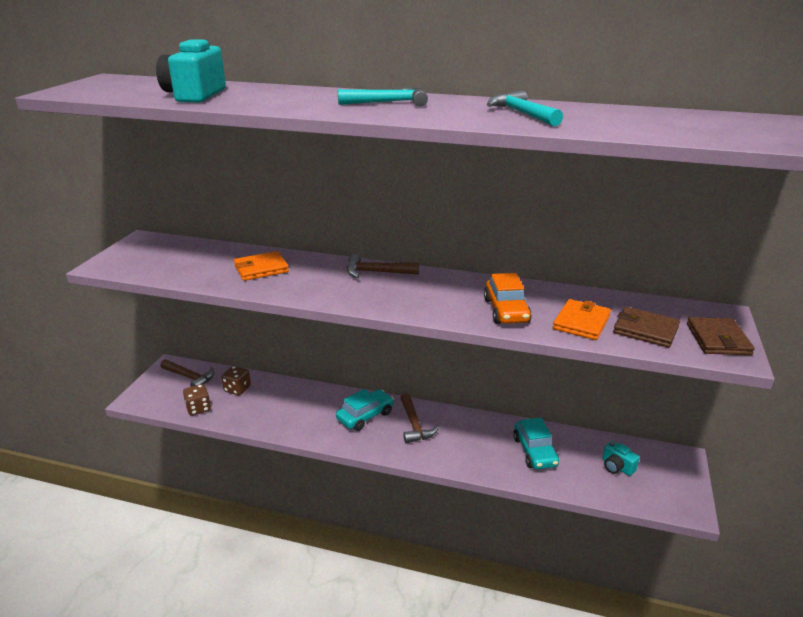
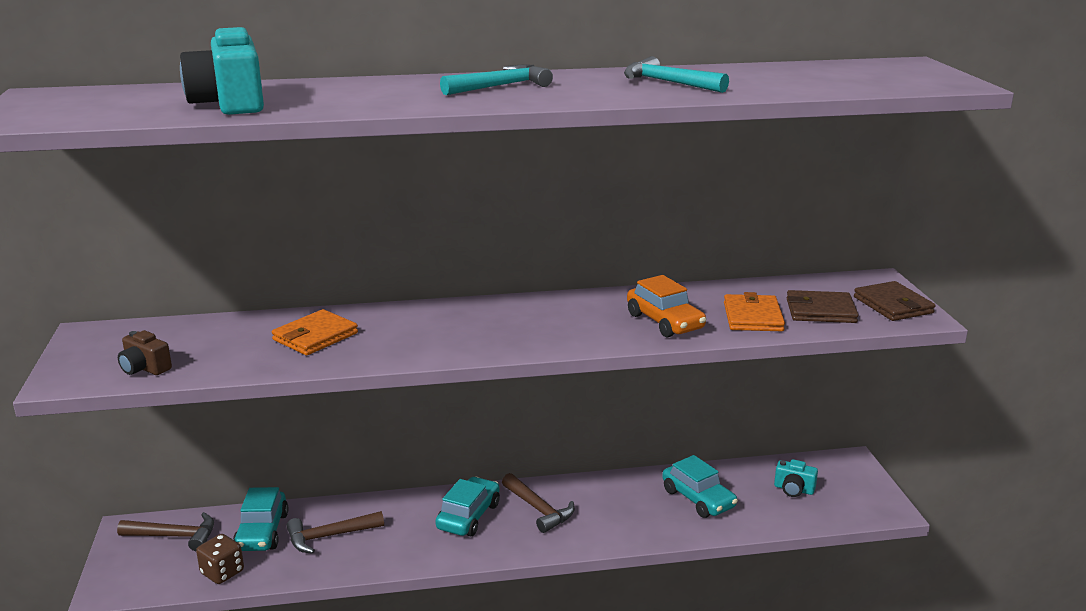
camera: 25 degrees left, 5 degrees down
(149, 268) = (145, 368): none -> brown camera
(237, 389) = (262, 532): brown dice -> turquoise car
(376, 272) = (473, 311): brown hammer -> brown hammer (329, 536)

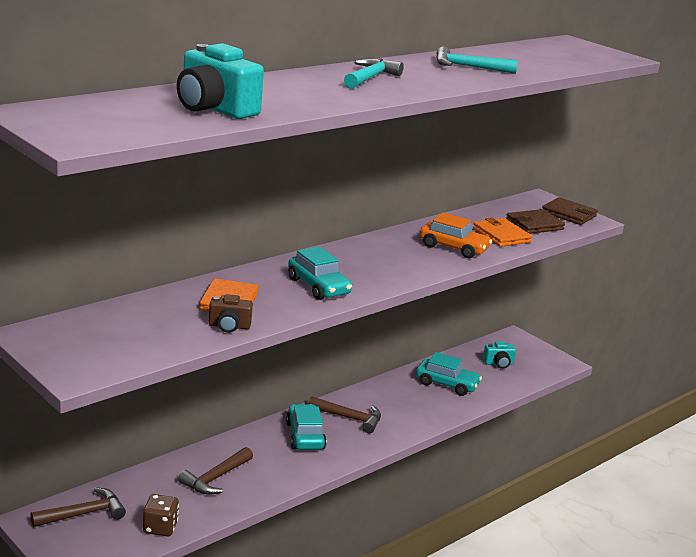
camera: 35 degrees left, 0 degrees up
(145, 368) = (131, 351): brown camera -> brown camera (229, 326)
(262, 532) = (156, 490): turquoise car -> turquoise car (318, 287)

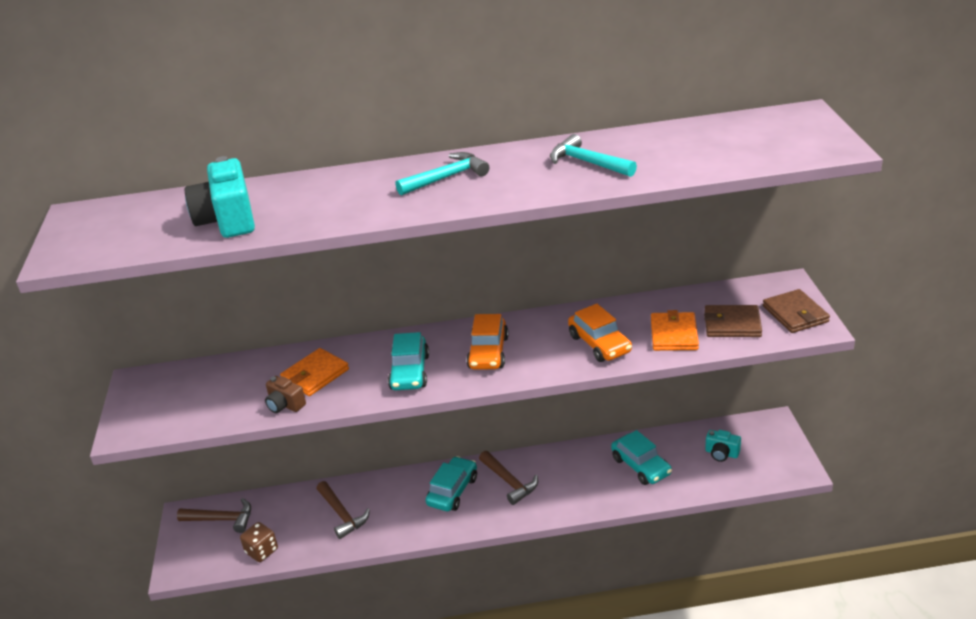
camera: 40 degrees right, 10 degrees up
(215, 478) = (342, 515): brown hammer -> brown hammer turned 105 degrees counterclockwise
(370, 265) = (488, 352): none -> orange car

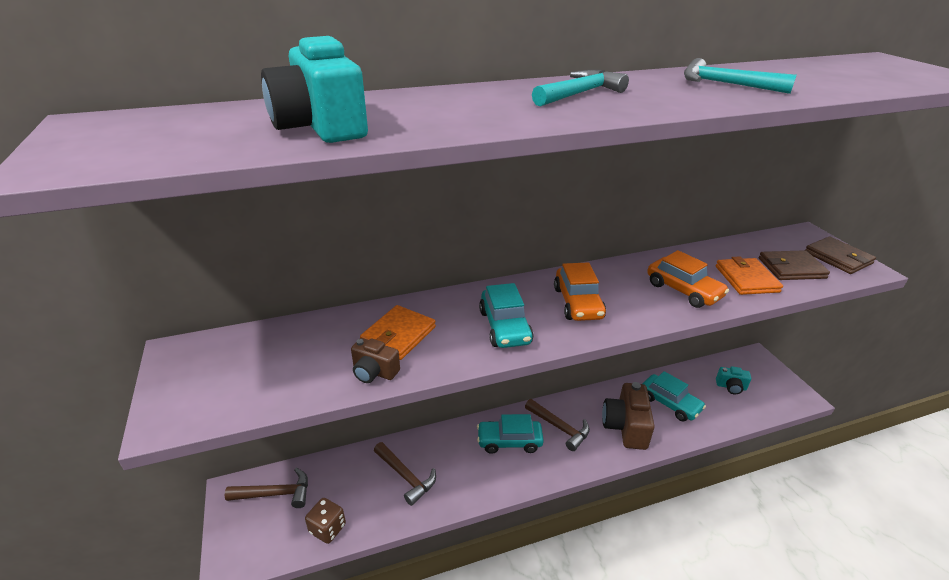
camera: 15 degrees left, 0 degrees up
(452, 491) = (509, 441): turquoise car -> turquoise car turned 105 degrees counterclockwise
(580, 486) = (625, 427): none -> brown camera

